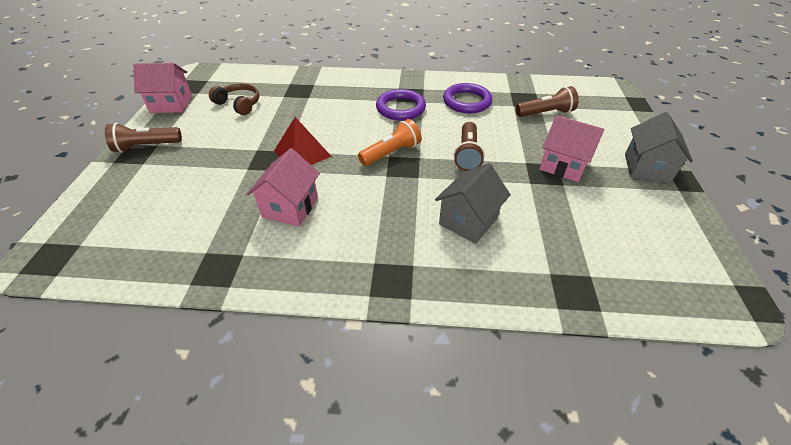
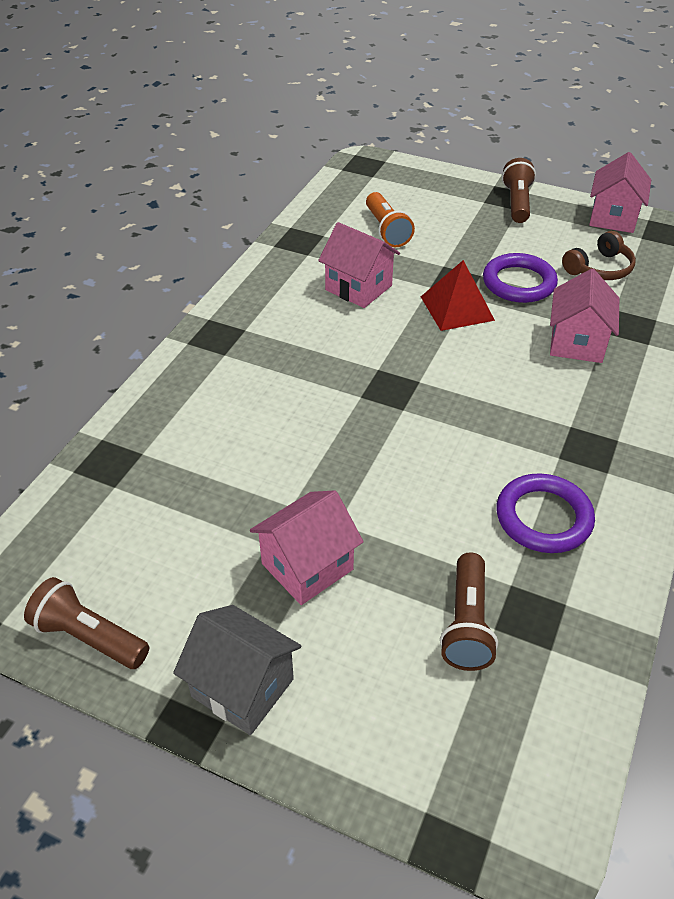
camera: 110 degrees right, 0 degrees up
(323, 105) = (577, 343): none -> pink house
(391, 153) = (424, 384): orange flashlight -> orange flashlight (386, 230)
(400, 108) = (544, 424): purple ring -> purple ring (519, 283)
(467, 154) = (387, 461): brown flashlight -> brown flashlight (89, 637)
(468, 221) = (257, 415): grey house -> none

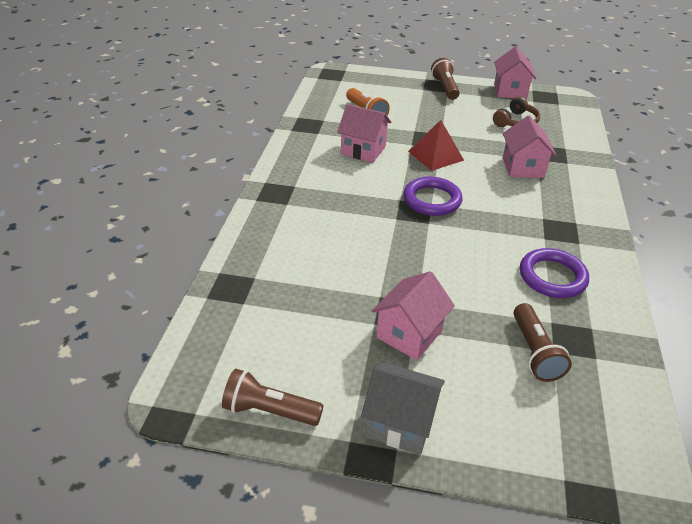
camera: 15 degrees left, 5 degrees down
(519, 283) = (469, 136): purple ring -> purple ring (432, 200)

